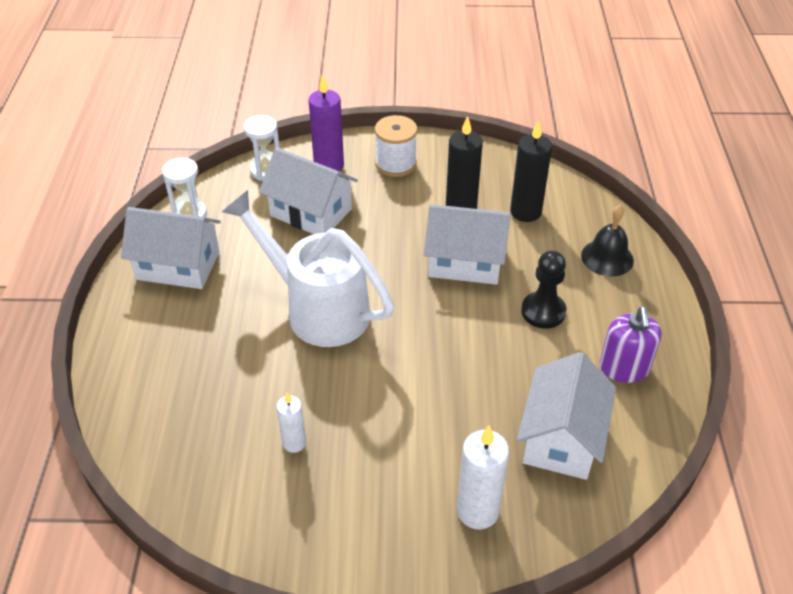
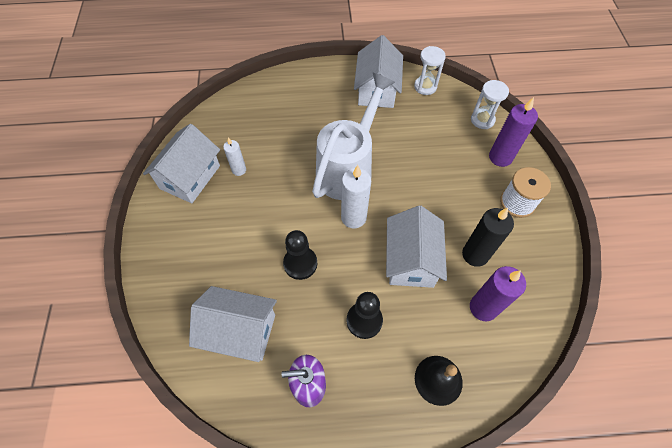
camera: 85 degrees right, 15 degrees up
(311, 212) = (444, 152): white house -> white house (190, 177)
(465, 370) = (300, 263): none -> black pawn
(477, 511) = (184, 275): white candle -> white candle (353, 217)
(525, 212) = (483, 308): black candle -> purple candle

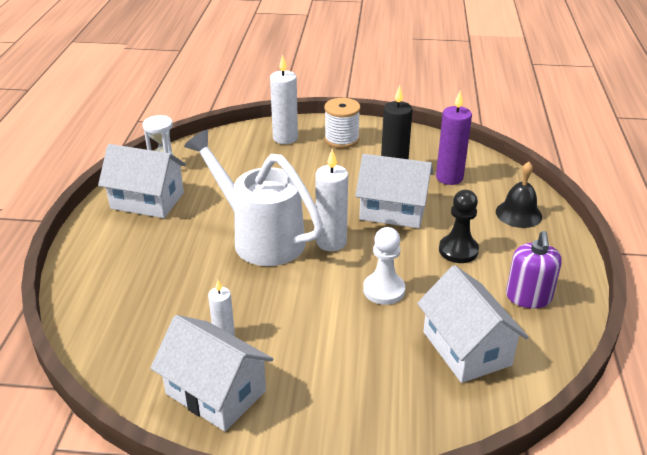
camera: 80 degrees left, 25 degrees down
(240, 331) = (466, 348): white house -> white house turned 45 degrees counterclockwise
(300, 263) = (384, 290): black pawn -> white pawn
(482, 120) = (232, 139): white hourglass -> none
(500, 157) = (285, 138): purple candle -> white candle

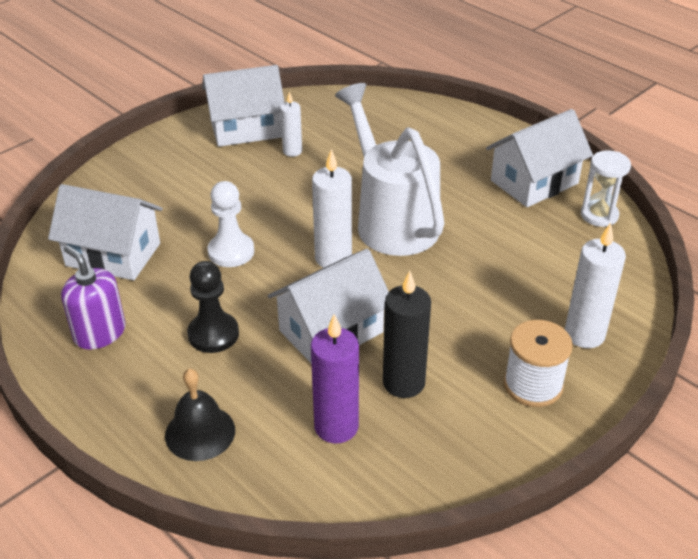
camera: 130 degrees right, 5 degrees up
(261, 238) = (392, 220): white watering can -> white watering can turned 105 degrees counterclockwise

